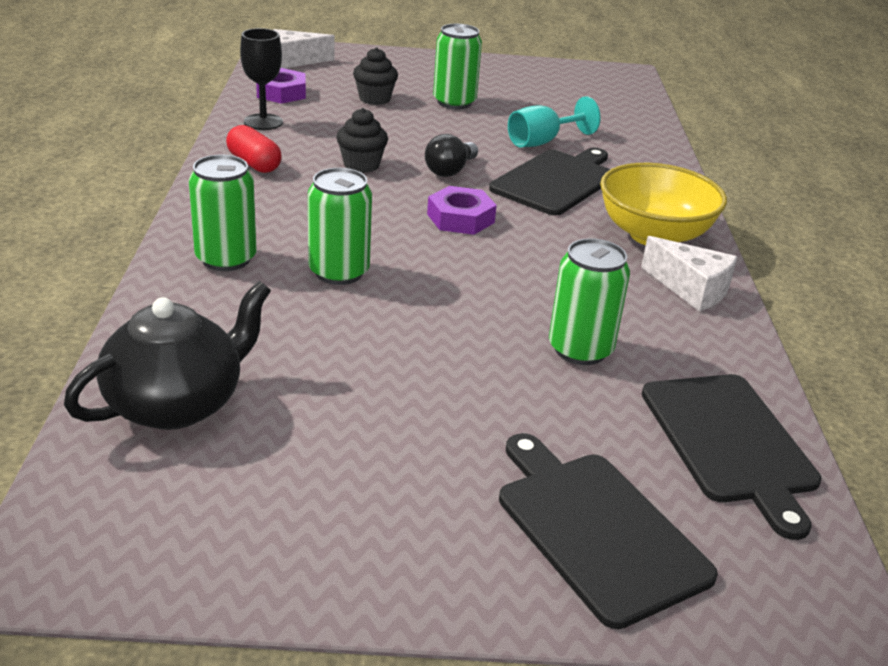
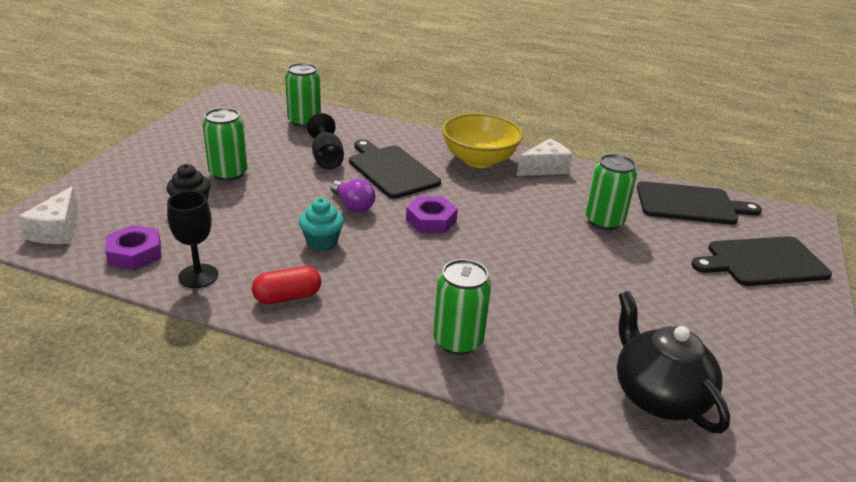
camera: 70 degrees left, 0 degrees up
(339, 272) = (493, 289): green can -> green can (304, 121)
(361, 165) = (322, 242): black cupcake -> turquoise cupcake
(450, 170) = (353, 205): black light bulb -> purple light bulb
(542, 142) = (326, 158): turquoise goblet -> black goblet

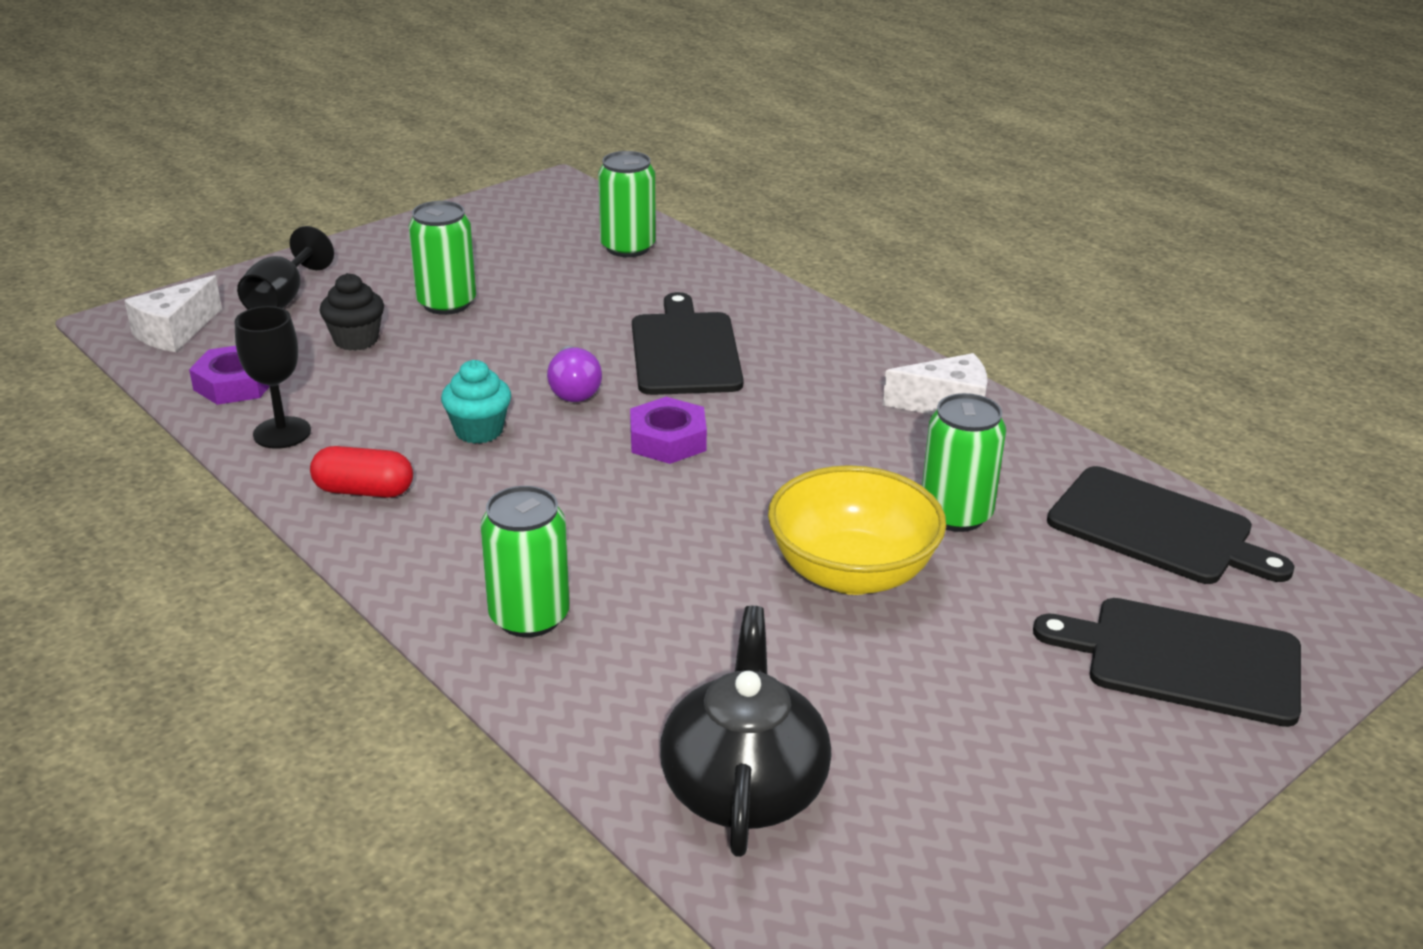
camera: 30 degrees right, 0 degrees up
(326, 158) = (605, 310): black goblet -> black goblet (282, 299)
(479, 160) = (845, 366): yellow bowl -> yellow bowl (852, 573)

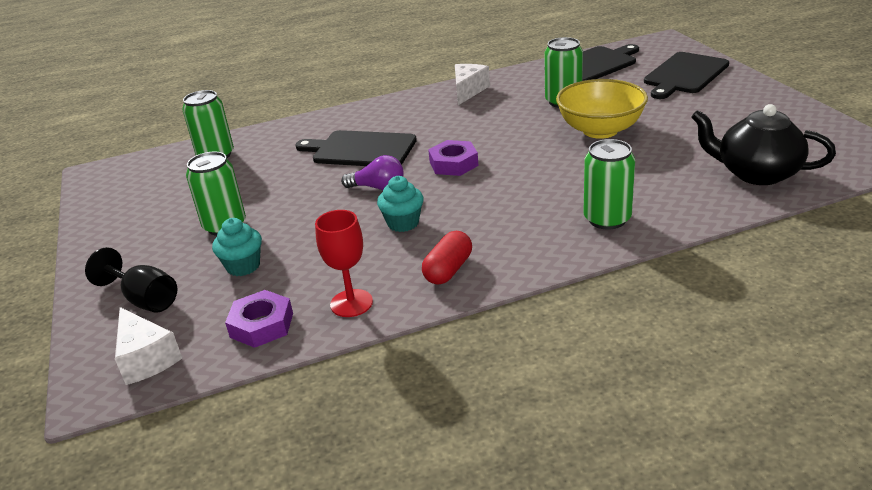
camera: 65 degrees left, 0 degrees up
(282, 433) = (351, 303): black goblet -> red goblet
(356, 340) = (243, 266): black cupcake -> turquoise cupcake

